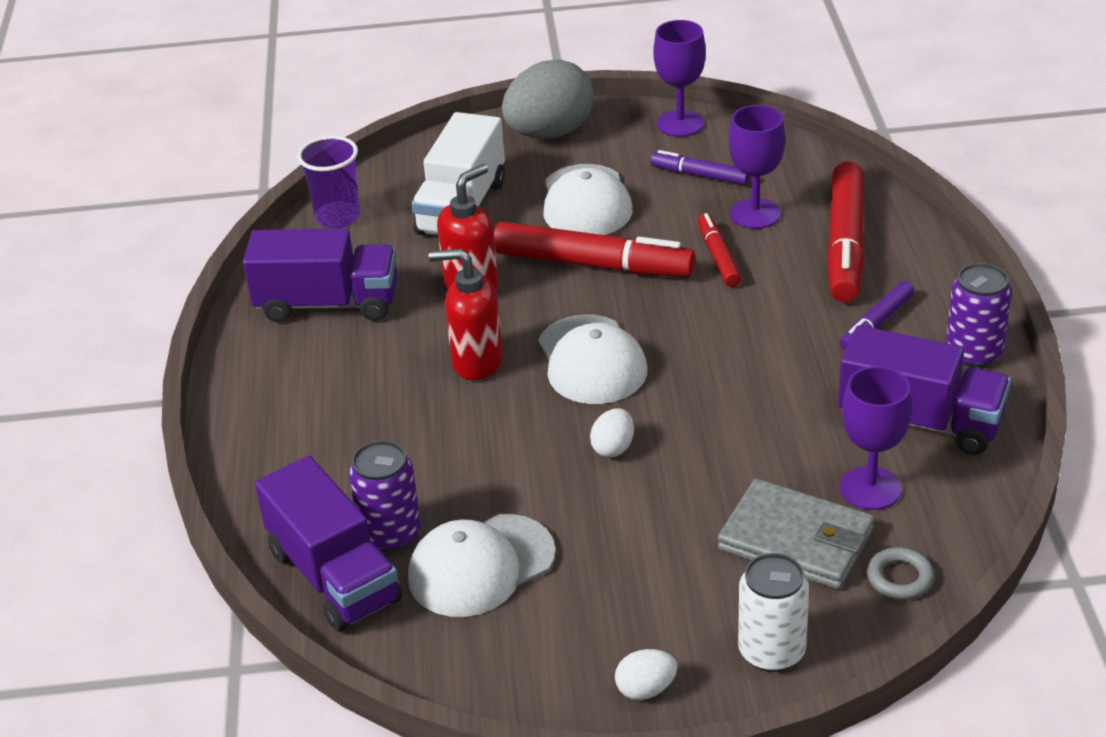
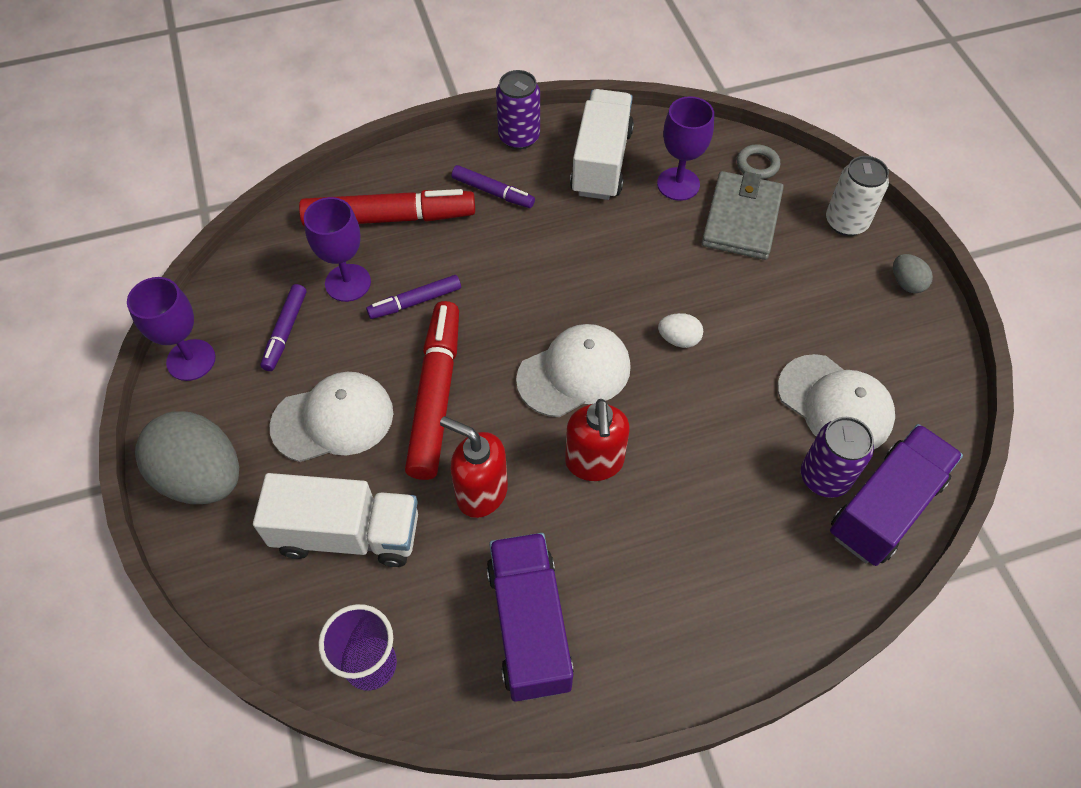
camera: 105 degrees left, 20 degrees up
(646, 689) = (906, 283): white egg -> grey egg
(718, 257) = (415, 302): red marker -> purple marker
(920, 421) = (601, 162): purple truck -> white truck

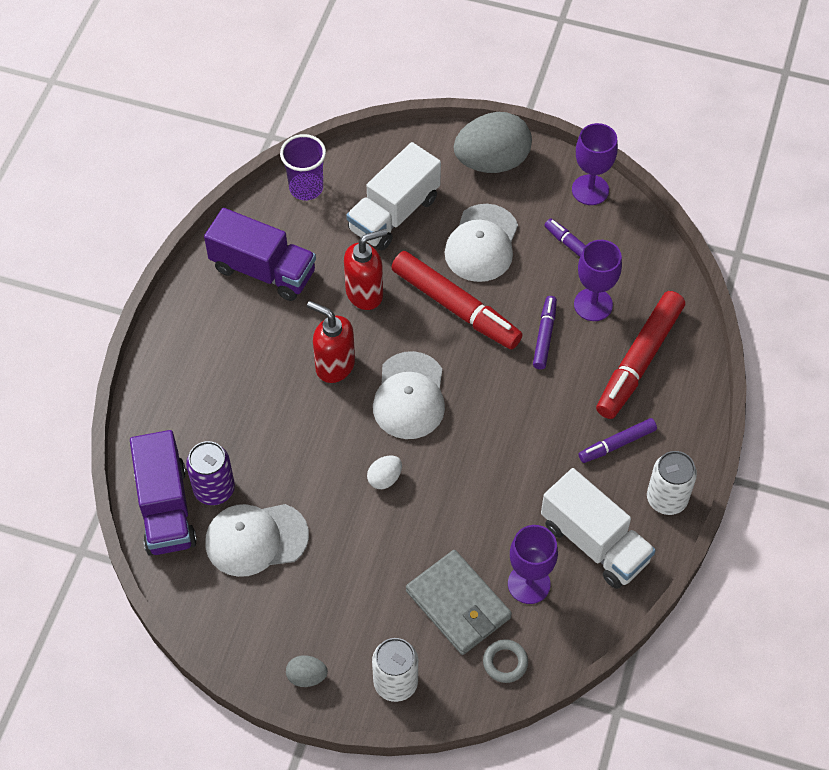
camera: 125 degrees right, 0 degrees up
(519, 137) = (666, 499): purple can -> white can

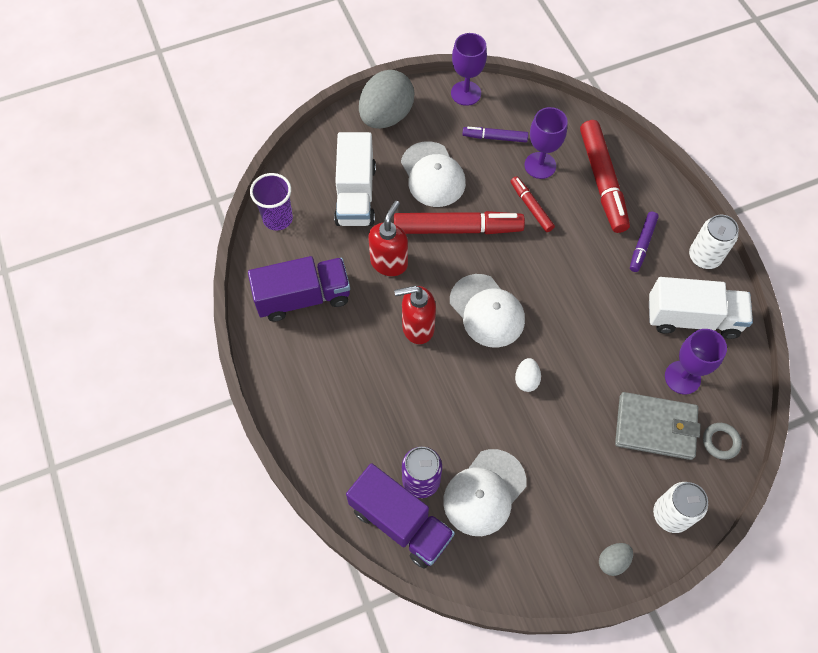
camera: 40 degrees left, 5 degrees up
(544, 336) = (531, 207): purple marker -> red marker

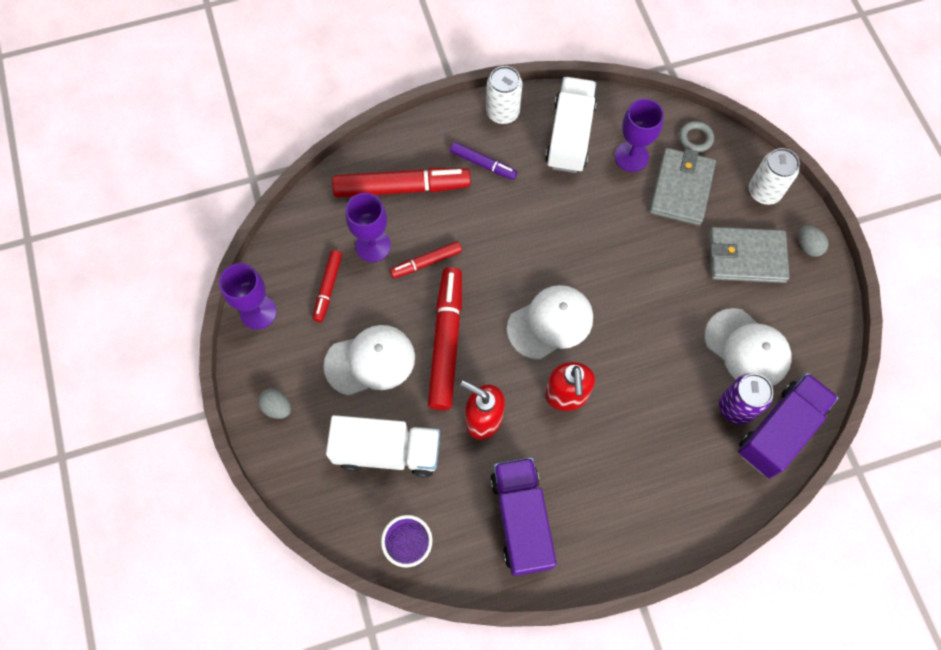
camera: 85 degrees left, 5 degrees up
(386, 116) = (277, 407): grey egg -> grey egg, size x0.44
(494, 137) = (328, 288): purple marker -> red marker
(526, 380) = (630, 294): white egg -> none
(587, 493) = (746, 257): none -> grey wallet

